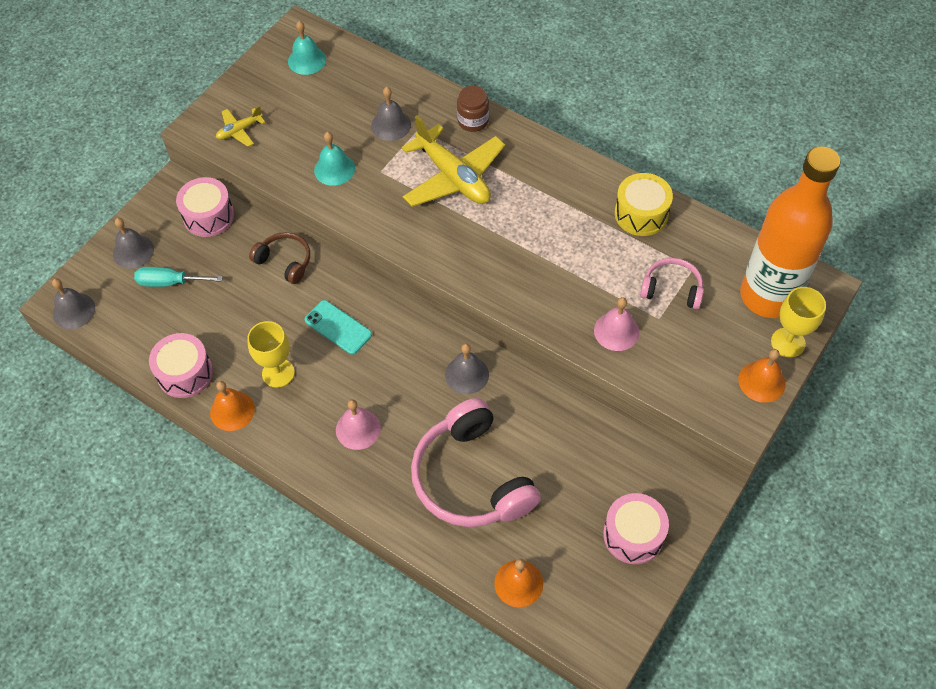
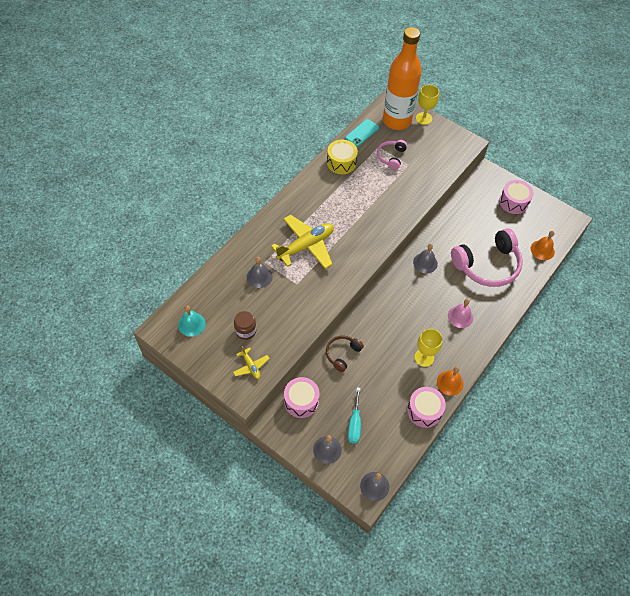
camera: 90 degrees left, 0 degrees up
(334, 169) = (292, 309): turquoise bell -> none
(338, 327) = (393, 325): turquoise phone -> turquoise phone (362, 133)
(473, 121) = (262, 233): brown jar -> brown jar (245, 330)
(616, 331) = (416, 182): pink bell -> none
(761, 381) = (445, 131): orange bell -> none

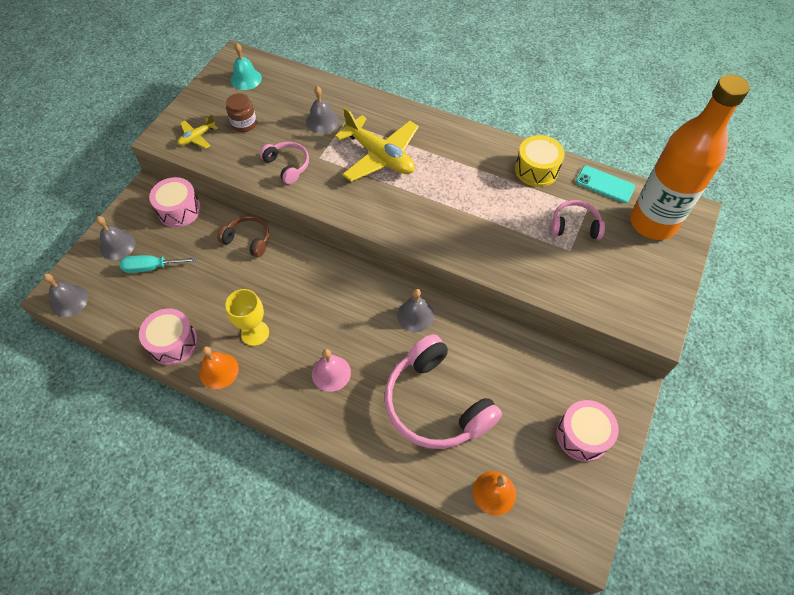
camera: 80 degrees right, 0 degrees up
(299, 305) = (287, 165): none -> pink headphones
(424, 118) = (678, 258): yellow goblet -> none

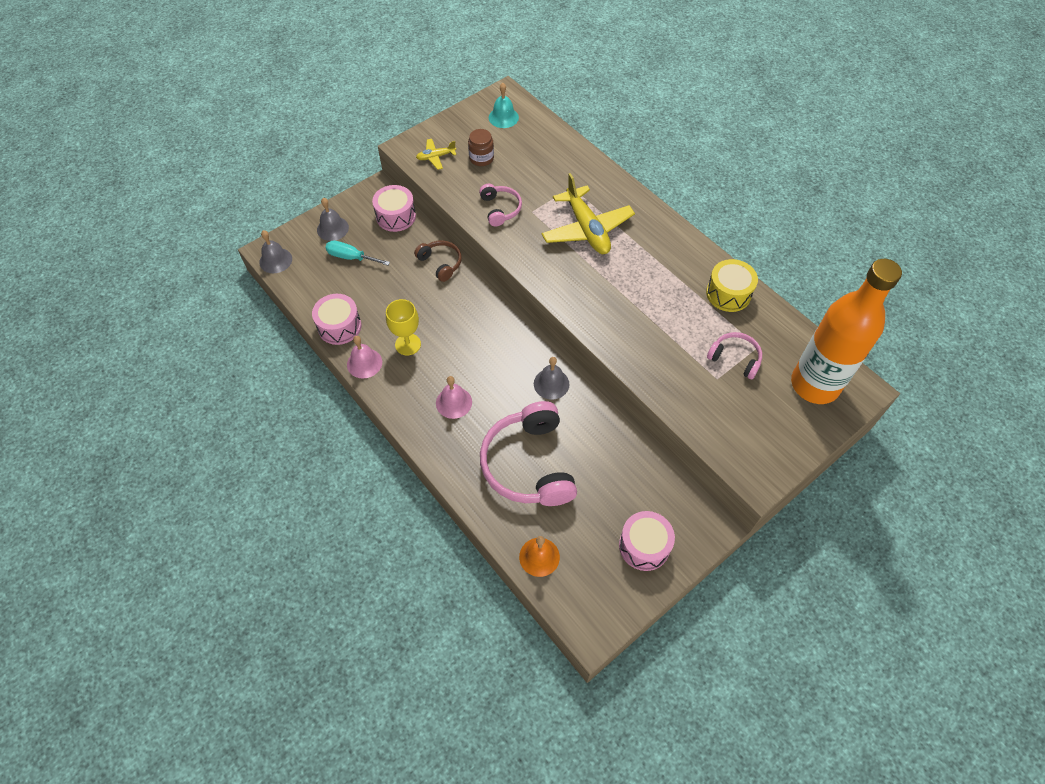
camera: 25 degrees right, 0 degrees up
(219, 370) = (364, 363): orange bell -> pink bell
(322, 121) = (551, 179): grey bell -> none
(604, 184) = (788, 331): turquoise phone -> none

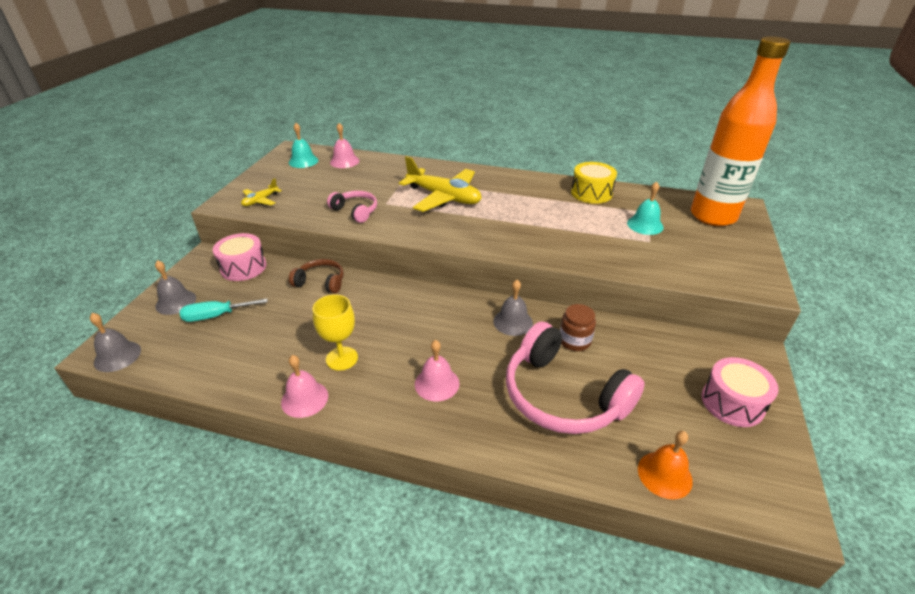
camera: 35 degrees left, 20 degrees down
(339, 326) = (246, 380): pink drum -> none
(481, 158) = (306, 188): brown jar -> brown jar (574, 341)
(538, 135) = (344, 161): none -> pink bell
(735, 358) = (645, 225): pink headphones -> turquoise bell

